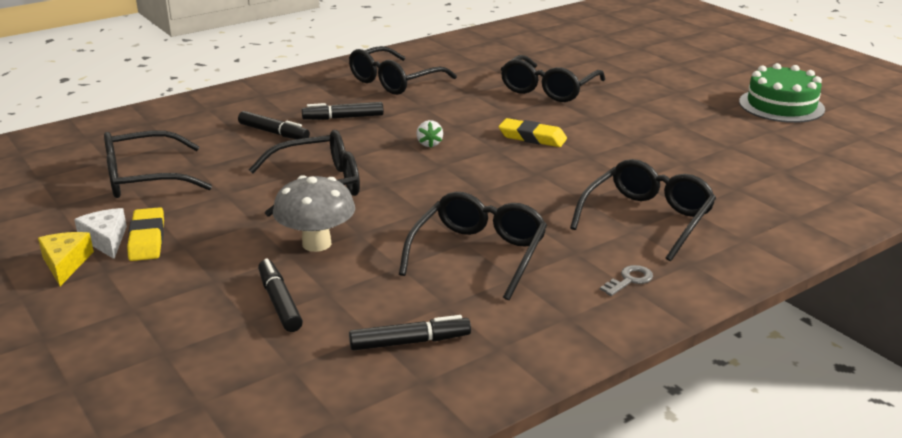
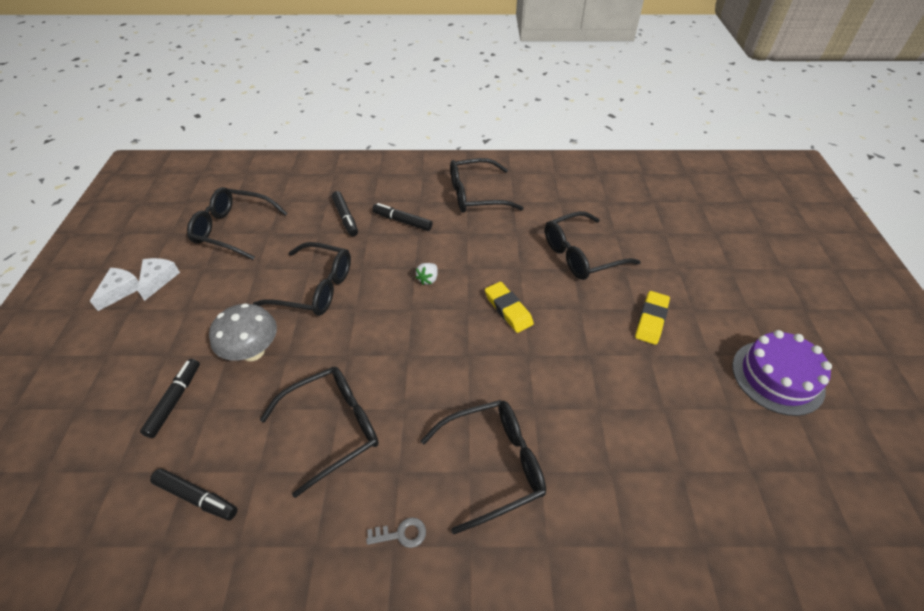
camera: 35 degrees right, 20 degrees up
(66, 263) = (121, 291): yellow cheese -> white cheese
(147, 239) = (177, 291): yellow eraser -> yellow eraser (651, 320)
(781, 105) = (777, 377): green cake -> purple cake

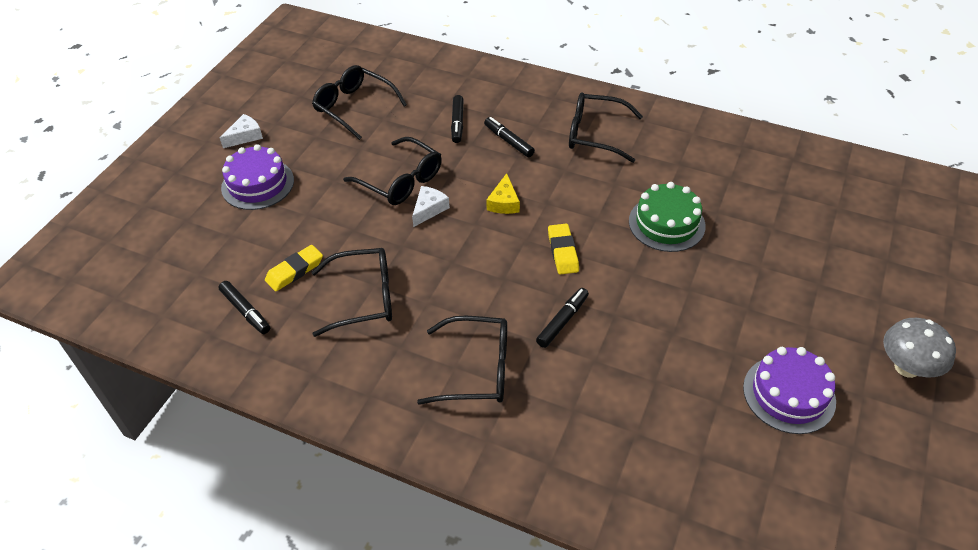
camera: 25 degrees right, 0 degrees up
(155, 338) = (257, 184): none -> purple cake
(158, 279) = (277, 135): white cheese -> white cheese (429, 209)
(175, 400) = (255, 237): black marker -> black marker (562, 321)
(253, 352) = (328, 218): grey mushroom -> grey mushroom (906, 367)
(401, 534) = (379, 390): grey key -> none
(428, 279) = (504, 202): white strawberry -> yellow cheese
(581, 255) = (666, 223): black glasses -> green cake
(651, 320) = (696, 304): yellow eraser -> yellow eraser (294, 271)

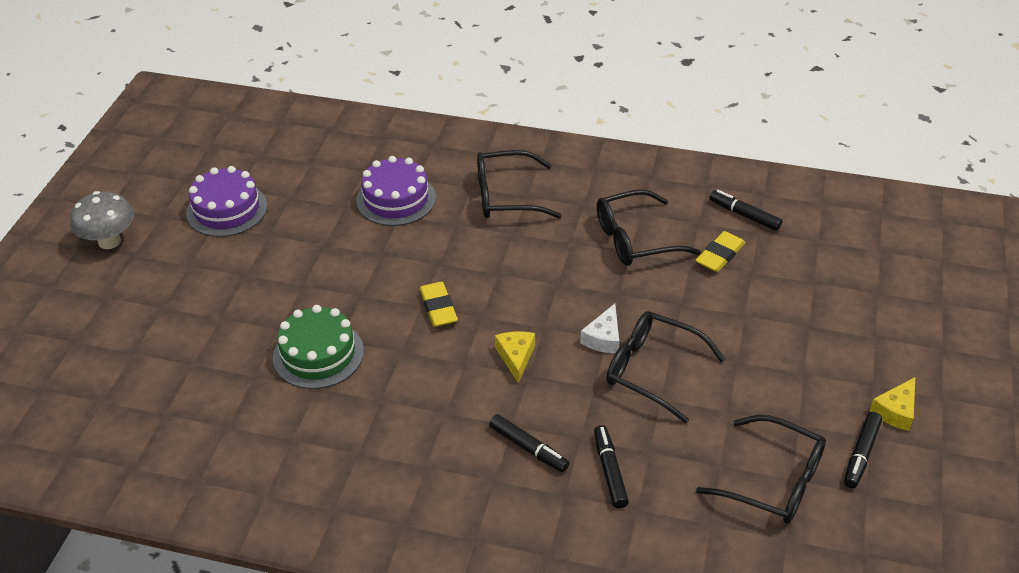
camera: 170 degrees right, 5 degrees down
(245, 136) = (895, 411): white cheese -> yellow cheese
(257, 184) = (828, 345): purple cake -> purple cake (396, 199)
(562, 321) = (432, 242): black marker -> black marker (861, 454)
(595, 134) = (407, 475): black glasses -> none

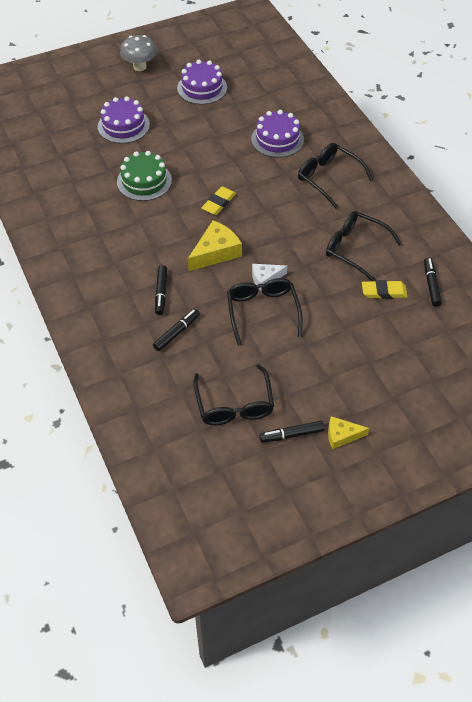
camera: 50 degrees right, 10 degrees up
(194, 317) = (123, 125): none -> purple cake
(516, 357) = (216, 252): yellow cheese -> yellow cheese, size x1.64

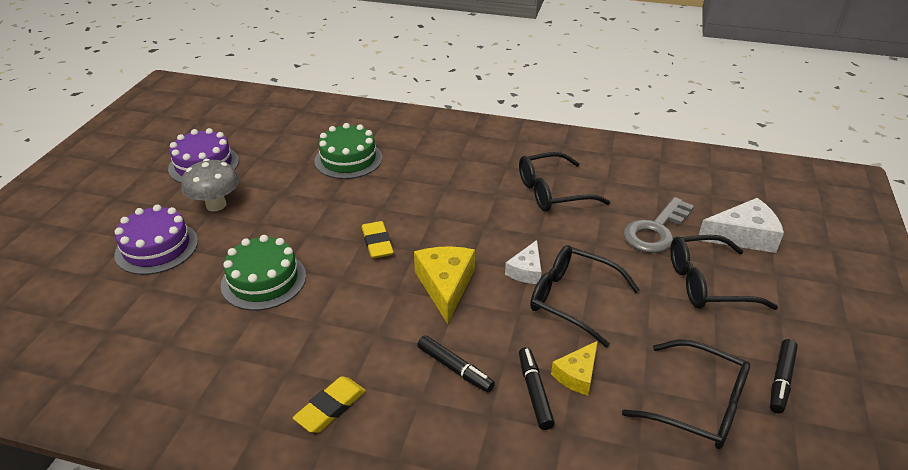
camera: 50 degrees left, 15 degrees down
(140, 67) = (98, 187): grey mushroom -> grey mushroom (216, 205)
(277, 139) = (348, 159): purple cake -> green cake
(328, 178) = (442, 158): black glasses -> black glasses (707, 283)
(342, 435) = (807, 339): yellow cheese -> yellow cheese (577, 374)
(372, 318) = (656, 230): none -> grey key
(384, 292) = (627, 205): yellow eraser -> yellow eraser (331, 408)
(417, 365) = (743, 236): none -> white cheese
(431, 285) = (645, 175): black marker -> none

